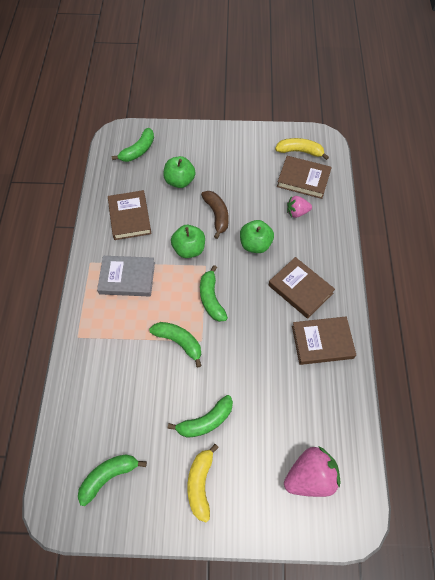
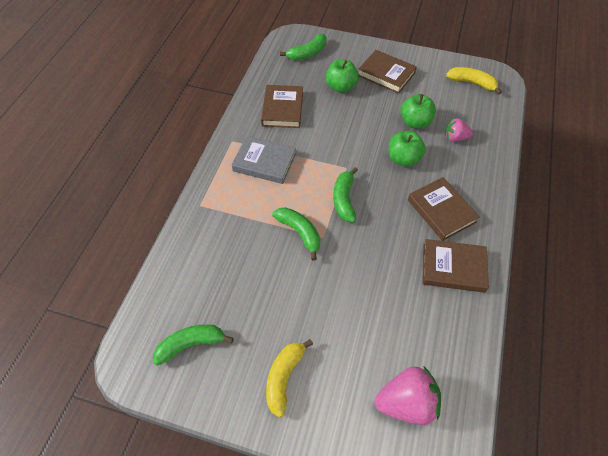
camera: 15 degrees right, 5 degrees down
(189, 249) = (333, 149): green apple -> green apple (415, 122)
(205, 421) = (306, 316): green banana -> none
(217, 215) = (370, 124): brown banana -> none
(303, 179) = (469, 109): brown book -> brown book (386, 74)

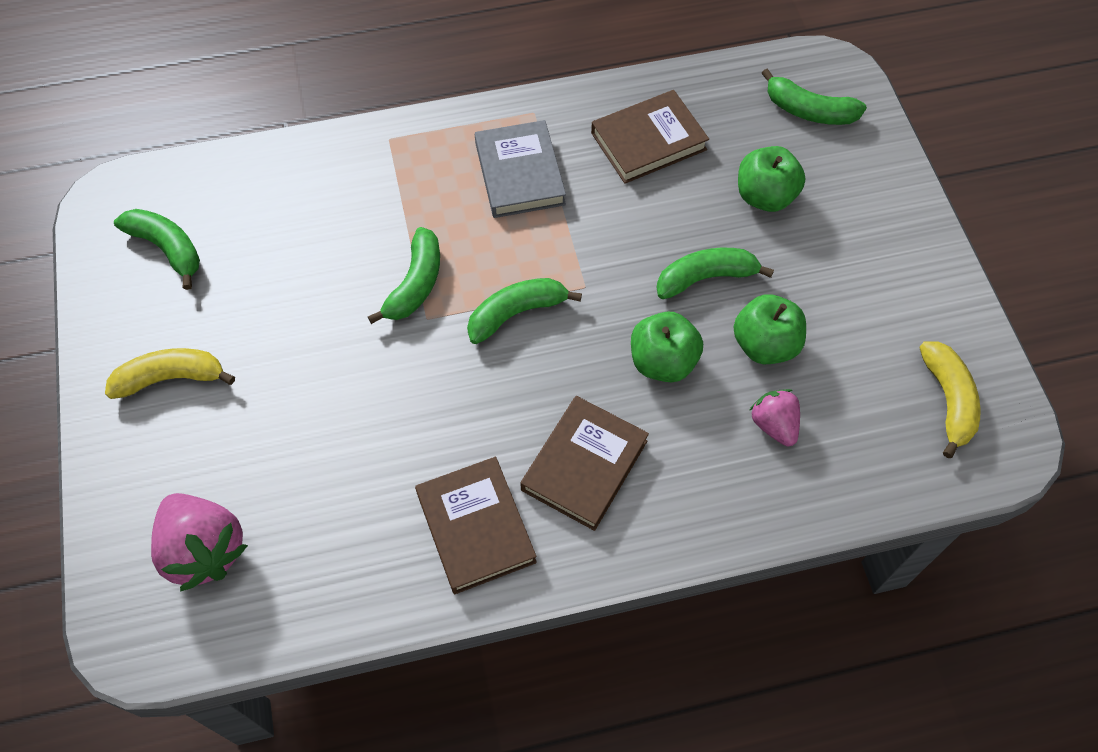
camera: 60 degrees right, 5 degrees up
(369, 125) = (706, 278): none -> green banana
(386, 74) = (853, 249): brown book -> none

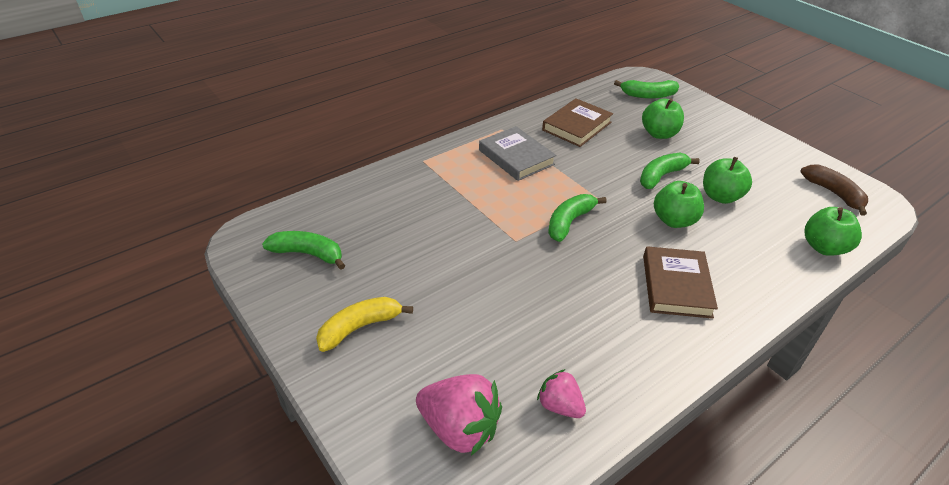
camera: 25 degrees left, 20 degrees down
(415, 284) = (495, 225): green banana -> none
(476, 527) = (640, 343): brown book -> none
(774, 425) = (761, 231): pink strawberry -> pink strawberry (560, 406)
(844, 485) = (824, 247): none -> green apple
(948, 400) = (834, 193): yellow banana -> brown banana

